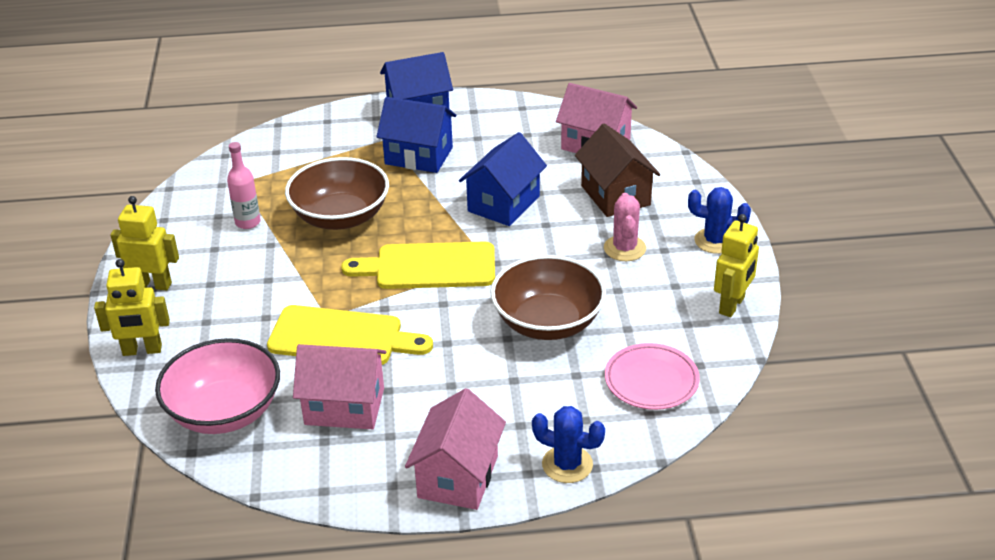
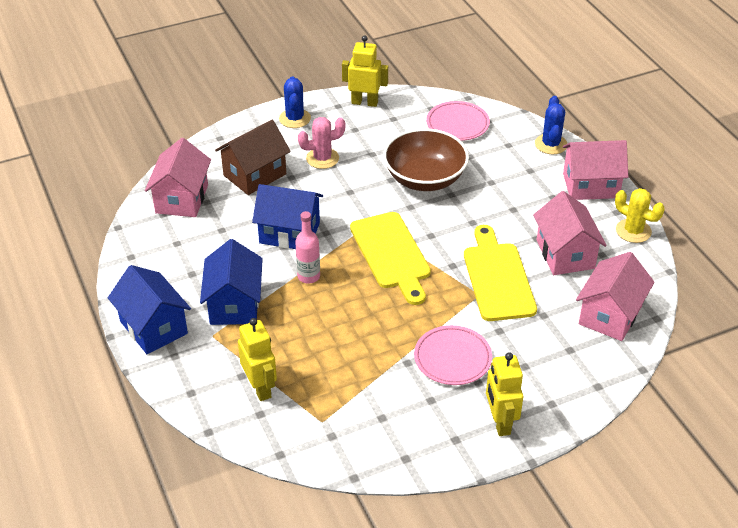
camera: 110 degrees left, 5 degrees up
(142, 350) = (580, 392): yellow robot -> yellow robot (260, 388)
(224, 411) = (610, 315): pink bowl -> pink house
(248, 222) = (383, 390): pink bottle -> pink bottle (308, 276)
(253, 274) = (452, 358): none -> pink plate
(340, 217) = (348, 328): brown bowl -> none
(346, 488) = (633, 231): none -> yellow cactus

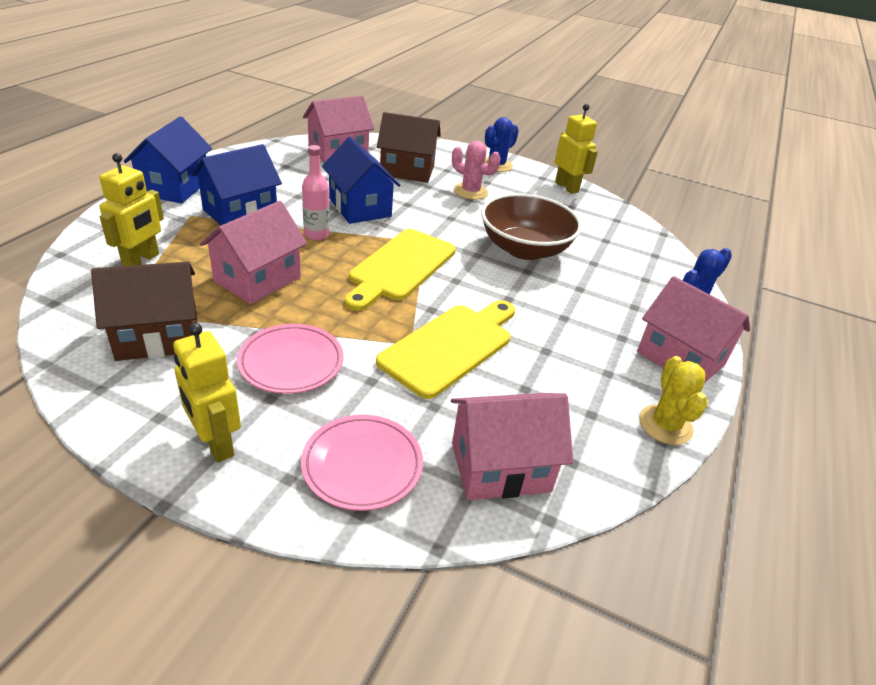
camera: 45 degrees right, 5 degrees down
(370, 412) = (157, 336): none -> brown house
(457, 124) = (621, 240): pink plate -> pink plate (362, 465)
(500, 422) = (215, 443): yellow robot -> yellow robot turned 75 degrees counterclockwise
(565, 254) = (551, 383): pink house -> pink house (258, 279)

